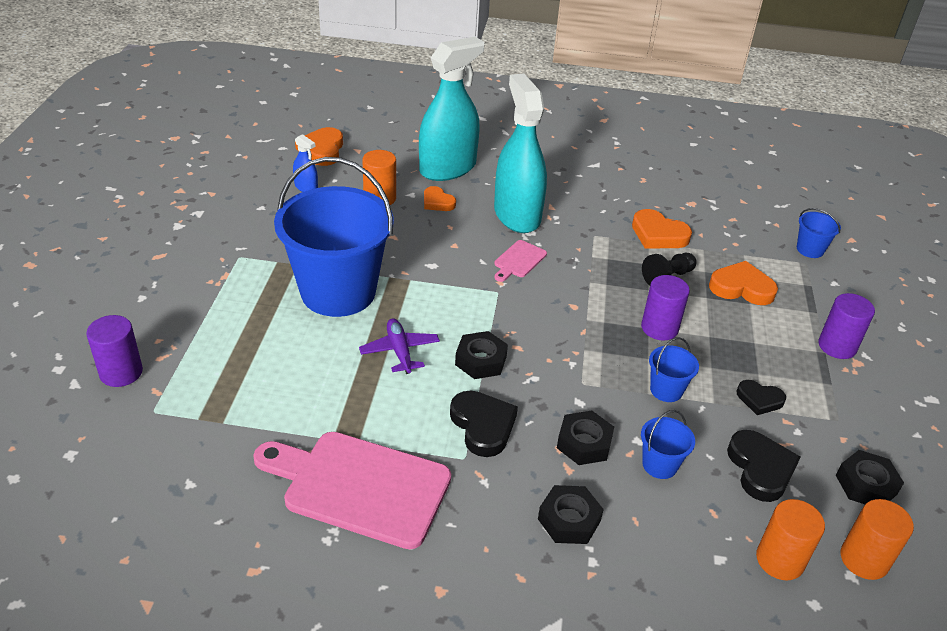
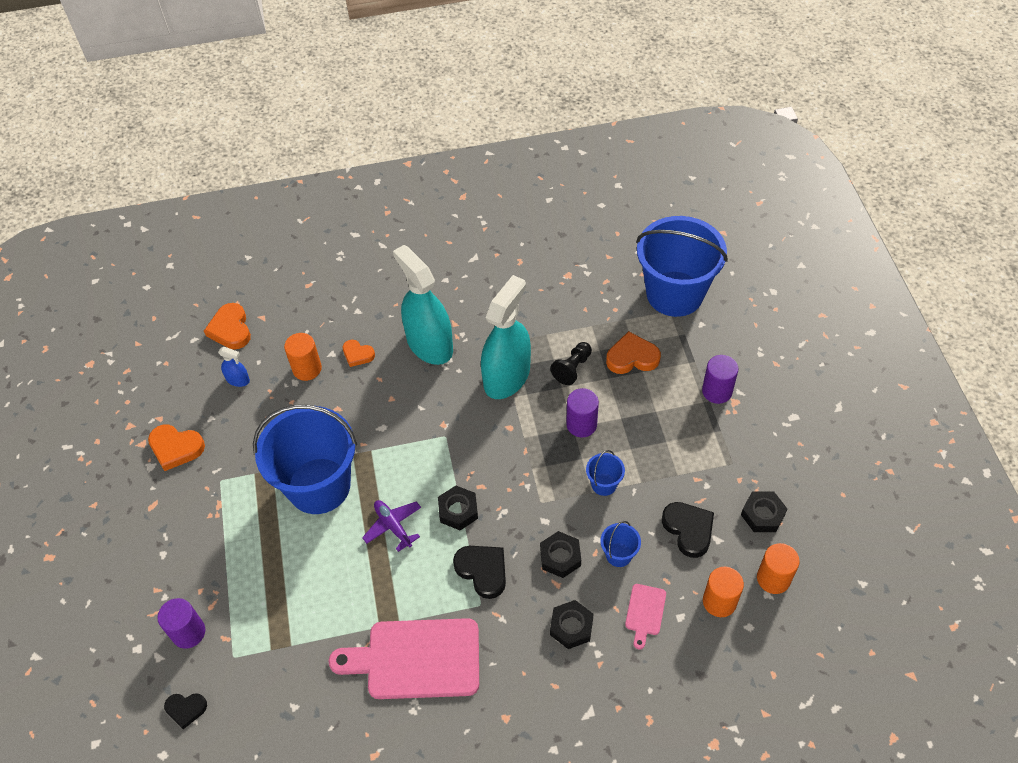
camera: 15 degrees left, 15 degrees up
(448, 168) = (350, 310): turquoise spray bottle -> turquoise spray bottle (507, 377)
(518, 260) = (449, 395): pink cutting board -> pink cutting board (645, 612)
(658, 234) = (551, 322): orange heart -> orange heart (176, 448)
(759, 399) = (673, 466): black heart -> black heart (186, 709)
(810, 249) = (674, 294): blue bucket -> blue bucket, size x2.50

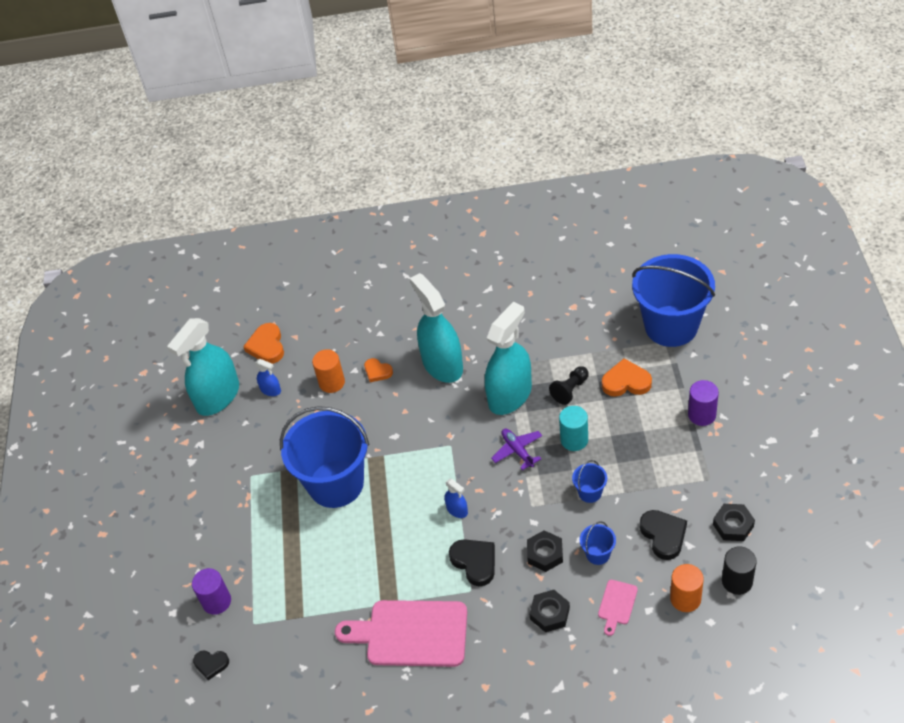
camera: 10 degrees right, 5 degrees down
(176, 448) = (214, 447): orange heart -> none
(177, 389) = (218, 397): none -> turquoise spray bottle
(393, 526) = (398, 521): purple plane -> purple plane (517, 451)
(458, 510) = (457, 510): black nut -> blue spray bottle
(581, 424) = (574, 440): purple cylinder -> turquoise cylinder
(773, 578) = (737, 581): orange cylinder -> black cylinder

